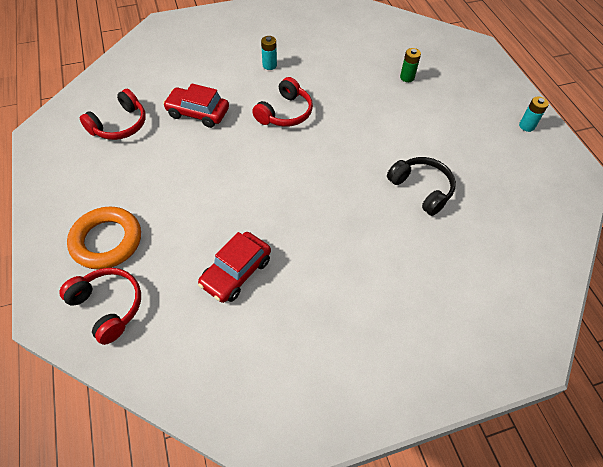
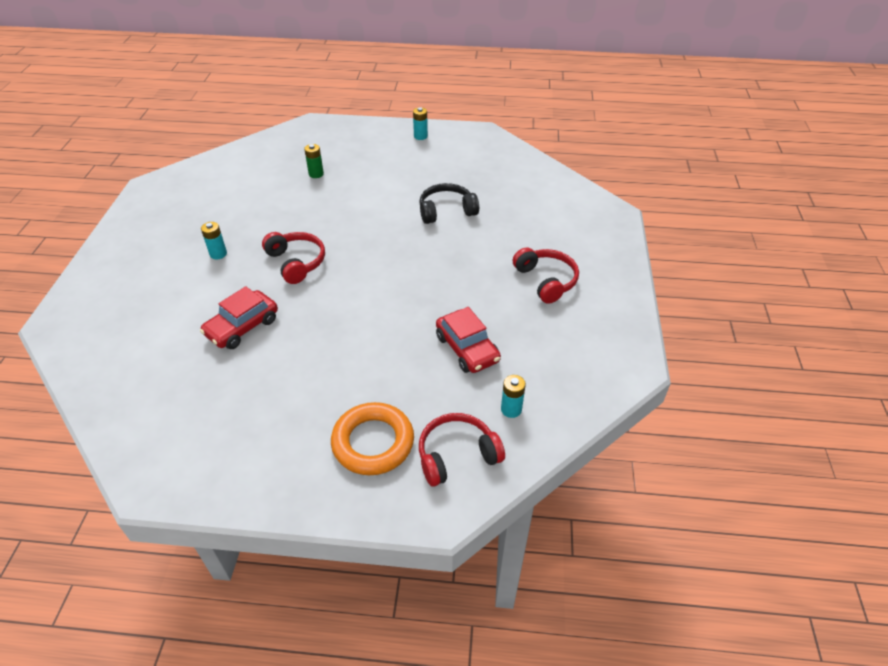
camera: 65 degrees left, 10 degrees down
(120, 125) = (205, 399): red headphones -> red headphones (546, 280)
(173, 334) = (511, 409): none -> turquoise battery

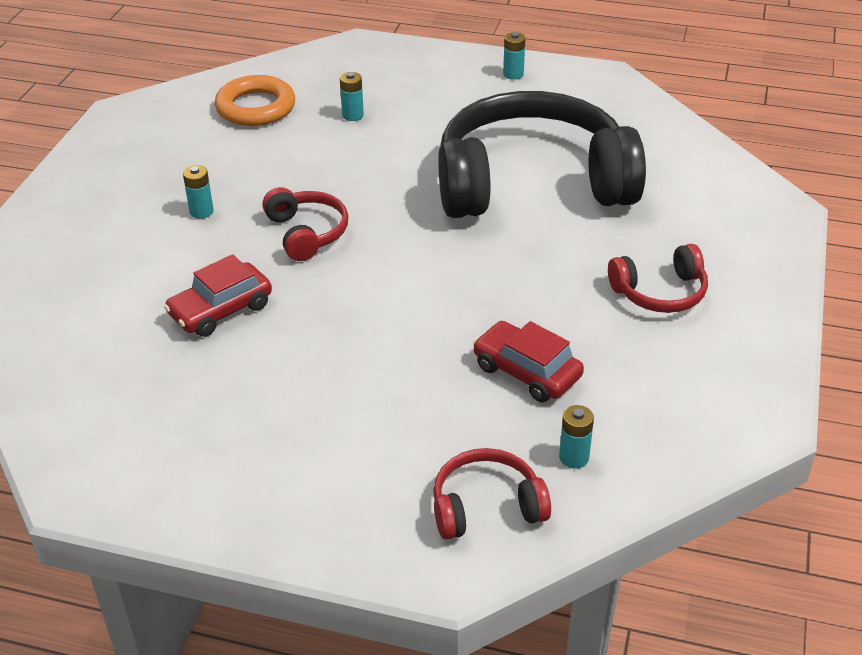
camera: 10 degrees right, 5 degrees down
(316, 174) = (352, 115): green battery -> turquoise battery
(373, 442) = (374, 476): orange ring -> orange ring (256, 107)
(446, 211) = (532, 183): black headphones -> black headphones, size x2.33
(467, 349) = (526, 371): red car -> red car turned 150 degrees clockwise
(546, 280) = (660, 292): red headphones -> red headphones turned 90 degrees clockwise

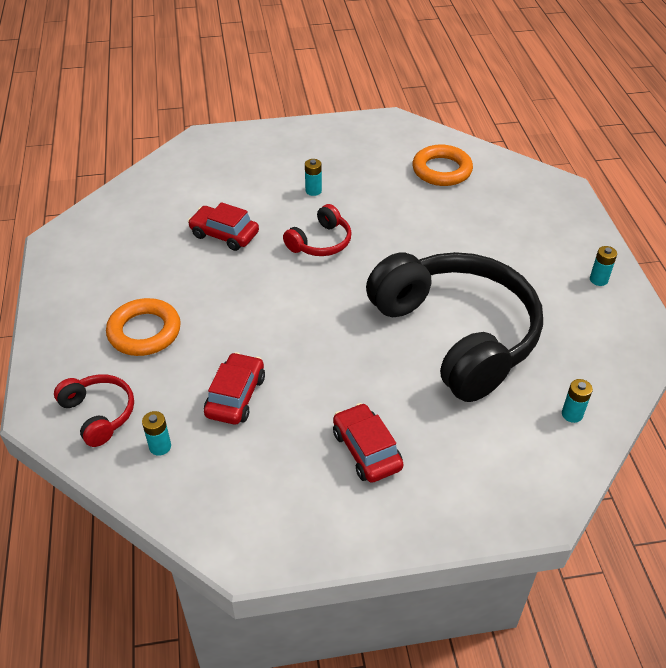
camera: 65 degrees right, 5 degrees up
(352, 115) = (469, 216): turquoise battery -> turquoise battery (572, 414)
(358, 430) = (144, 331): none -> orange ring
(660, 292) = (366, 450): red headphones -> red car

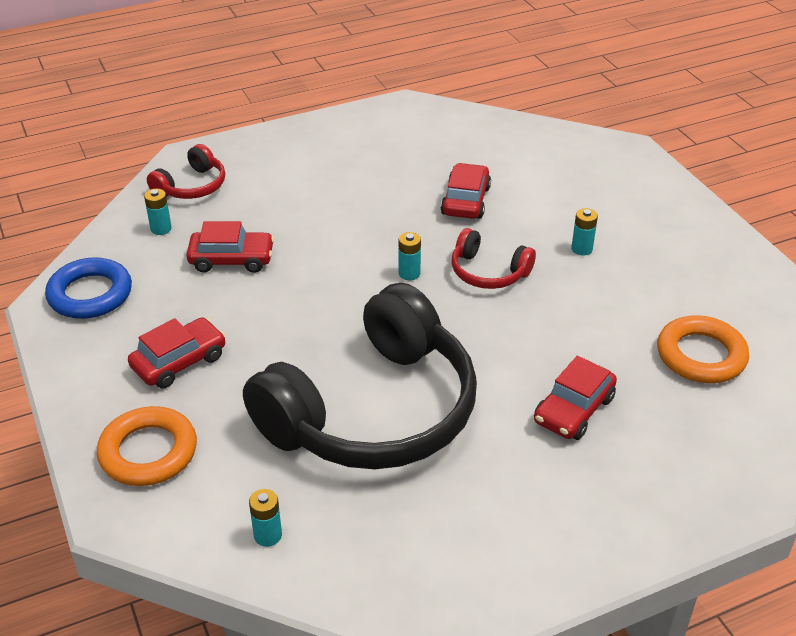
camera: 75 degrees right, 5 degrees down
(144, 331) = (300, 185): orange ring -> orange ring (148, 452)
(243, 515) = (90, 294): none -> blue ring
(478, 236) = (573, 410): none -> red car
(598, 280) = (542, 553): turquoise battery -> turquoise battery (409, 273)

